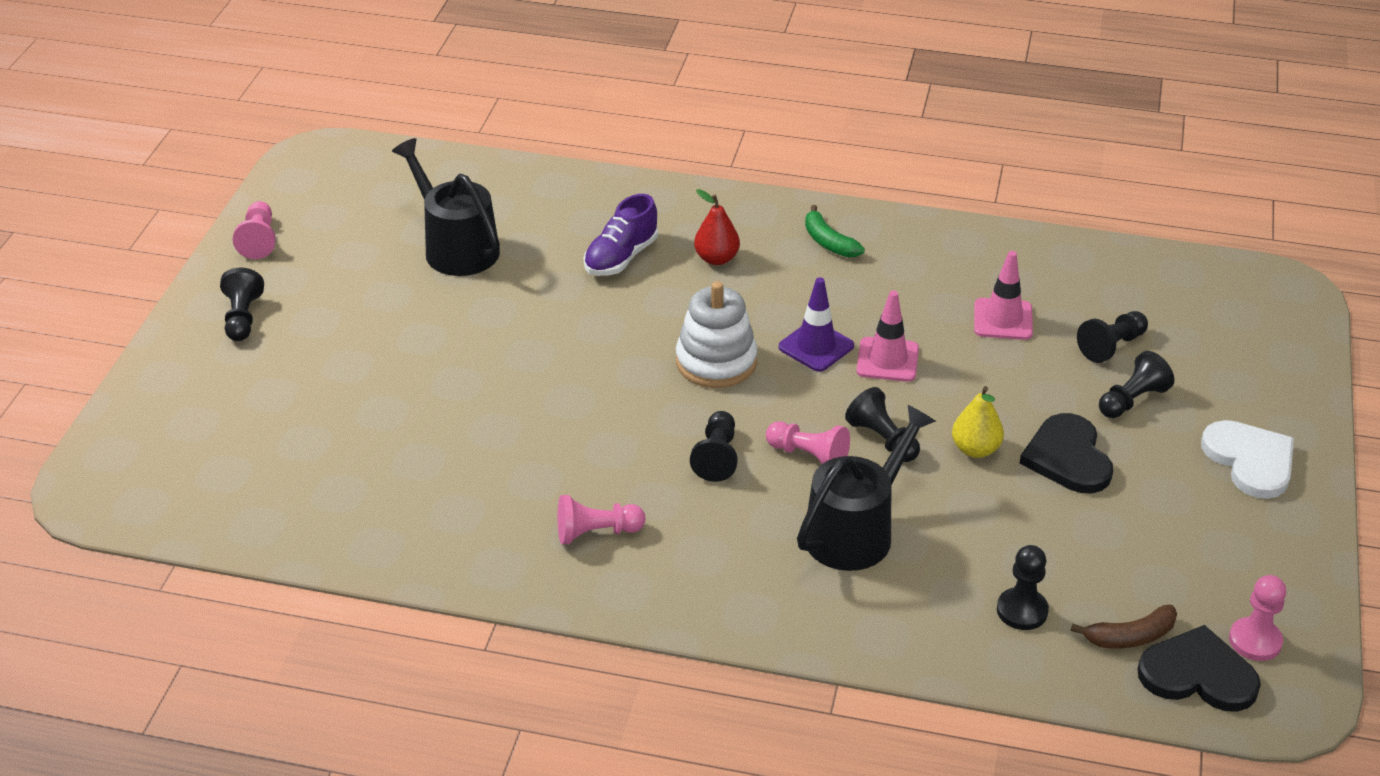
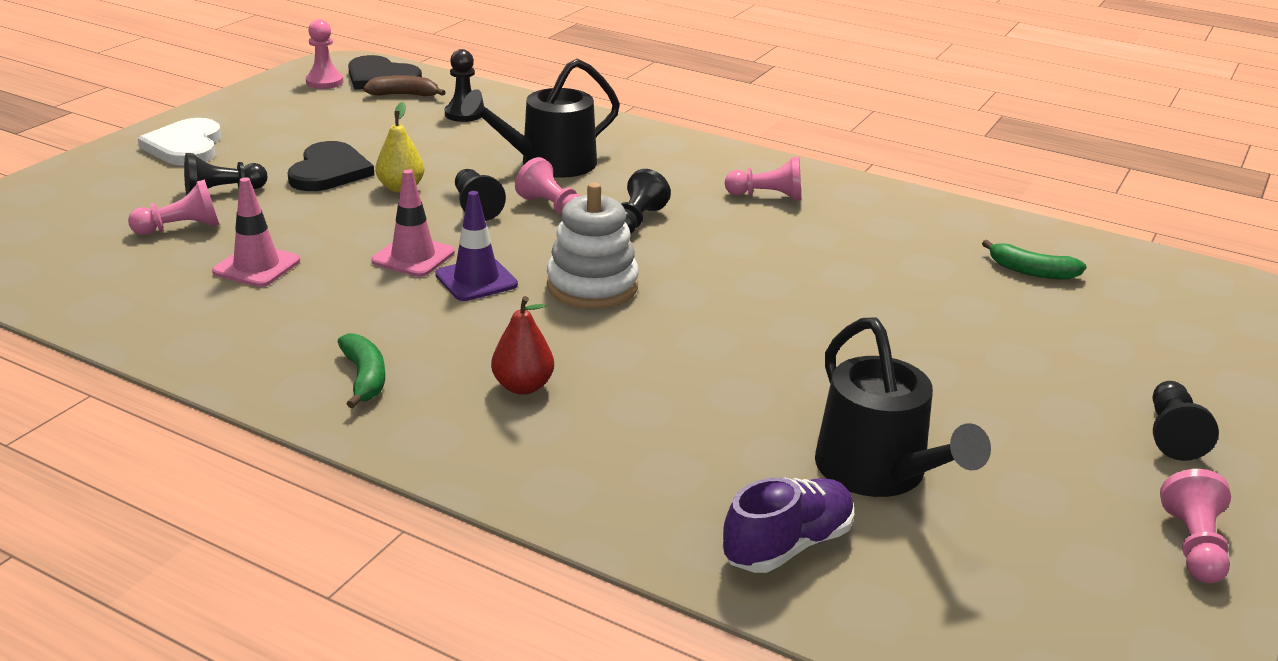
camera: 165 degrees left, 10 degrees down
(316, 475) = (1031, 271): none -> green banana
(621, 257) = (647, 412): purple shoe -> purple shoe (787, 545)
(1111, 346) = (181, 228): black pawn -> pink pawn

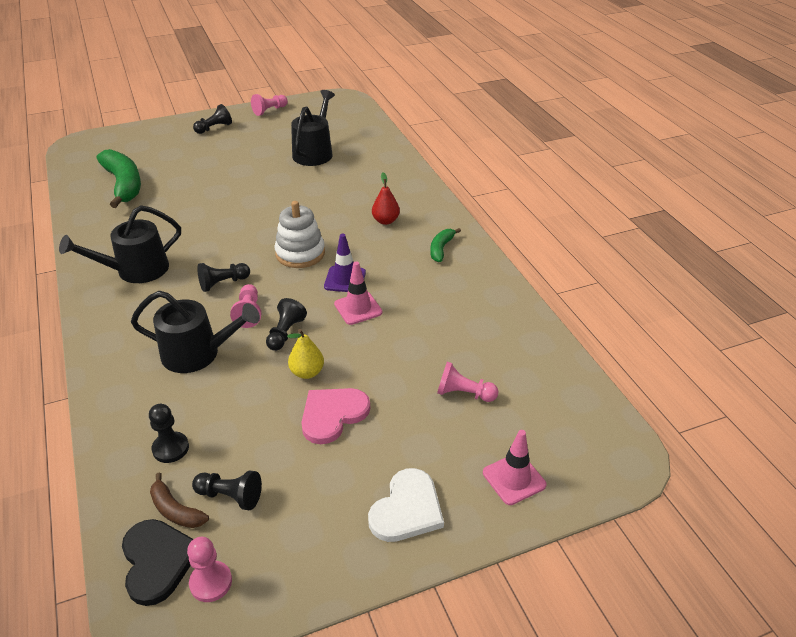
camera: 140 degrees left, 10 degrees up
(222, 192) = (417, 424): black pawn -> black pawn (230, 496)
(256, 266) = (441, 337): pink traffic cone -> pink traffic cone (514, 479)
(329, 171) = (333, 415): black heart -> pink heart
(767, 196) = (136, 270): pink pawn -> black watering can
(787, 545) = (369, 148): purple shoe -> none
(1031, 271) = (124, 184): green banana -> green banana, size x1.98

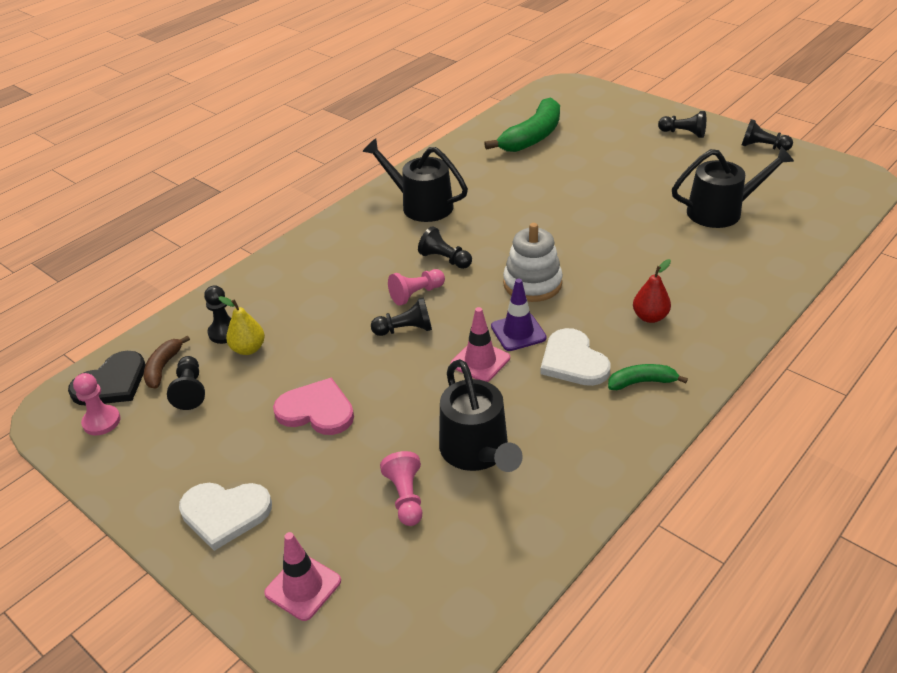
camera: 65 degrees right, 0 degrees up
(197, 353) = (341, 291): black watering can -> black watering can (477, 451)
(269, 110) = (762, 147): pink pawn -> black pawn
(307, 372) = (362, 368): yellow pear -> yellow pear (248, 349)
(397, 267) = (573, 361): none -> white heart

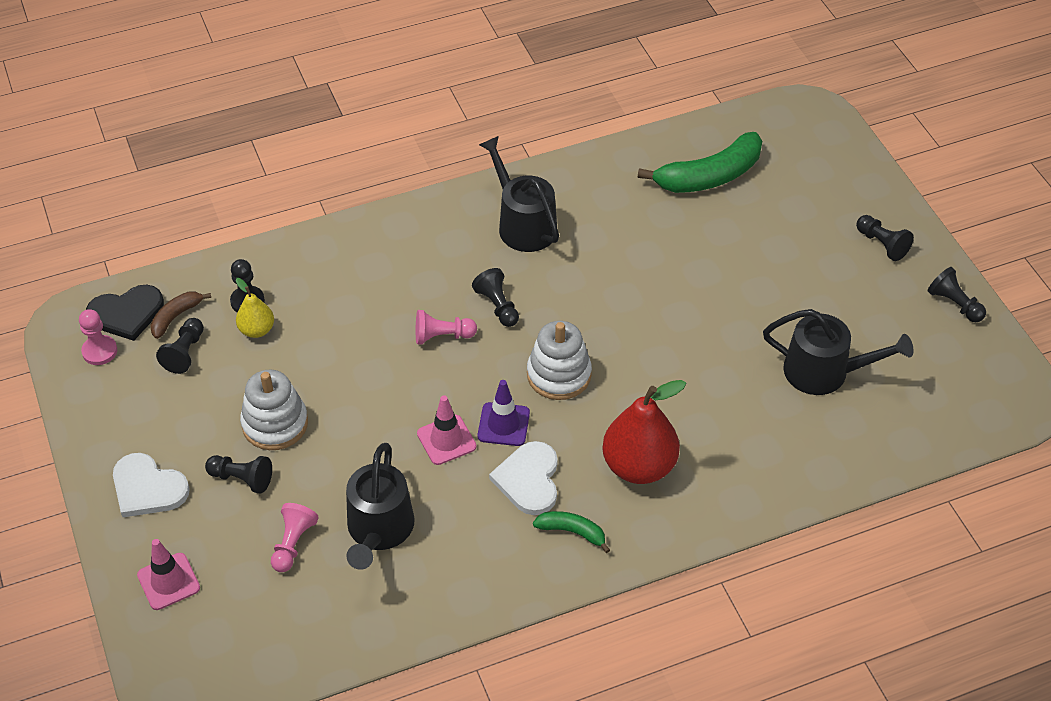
camera: 25 degrees right, 10 degrees up
(316, 410) = (275, 424): pink heart -> white stacking toy
(405, 330) = (405, 373): black pawn -> black pawn (242, 479)
(650, 317) = (639, 466): red pear -> red pear, size x1.89

